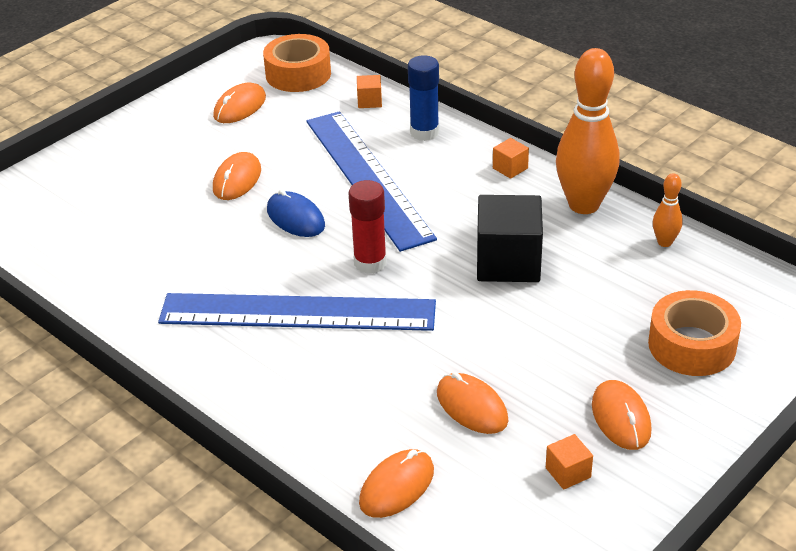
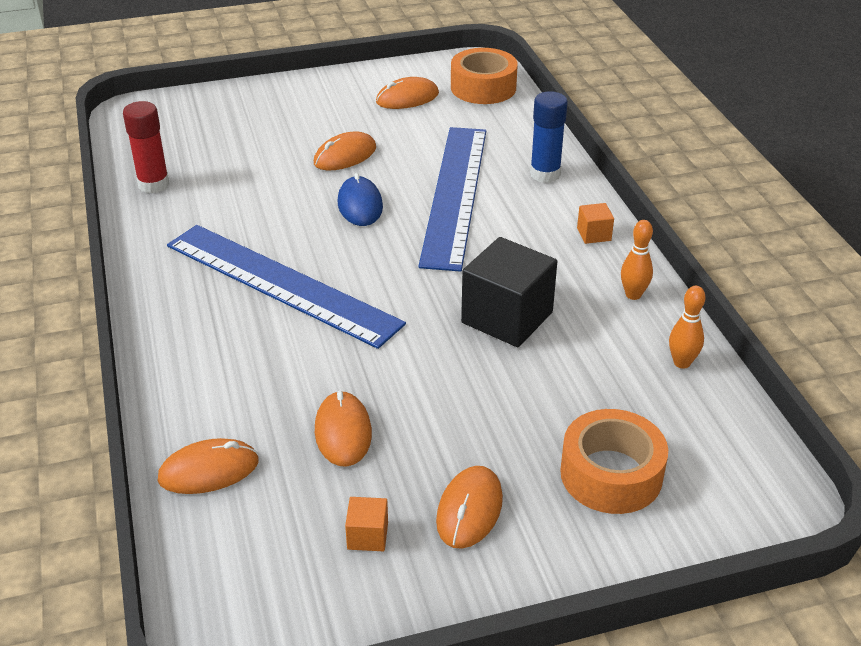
camera: 30 degrees right, 0 degrees up
(369, 101) = (522, 131): orange cube -> none
(370, 263) = (383, 267): red glue stick -> red glue stick (153, 184)
(584, 205) = (633, 295): orange bowling pin -> orange bowling pin, size x0.45

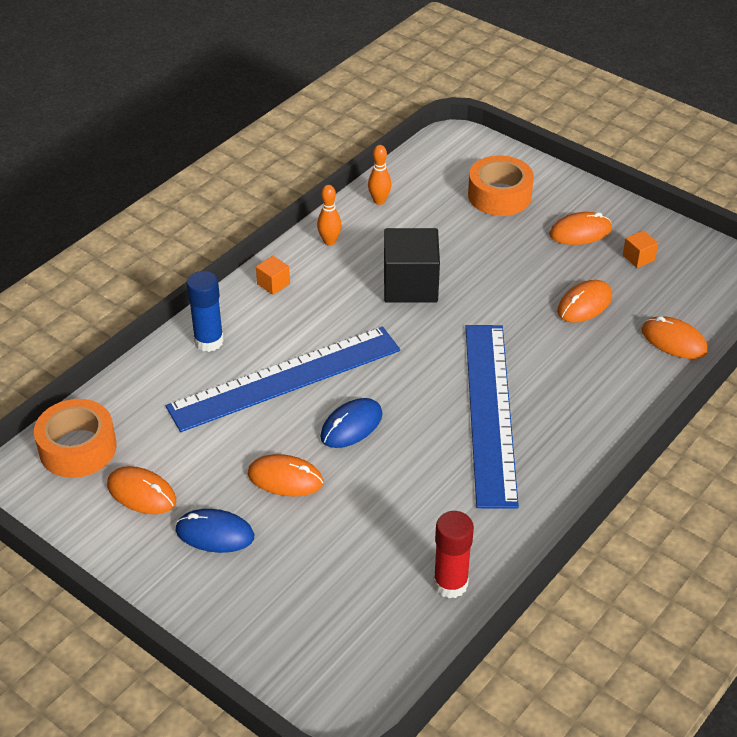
camera: 125 degrees left, 5 degrees up
(333, 112) = (215, 533): none -> blue mouse

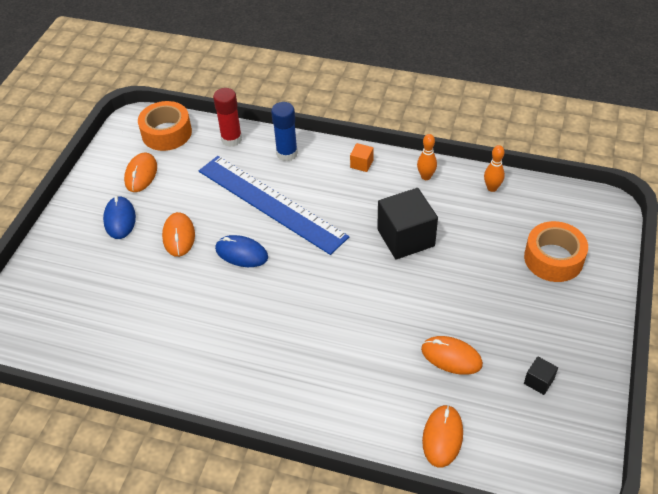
camera: 70 degrees right, 5 degrees up
(450, 584) = (114, 356): red glue stick -> red glue stick (231, 139)
(490, 412) = (292, 329): blue ruler -> none
(580, 232) = (545, 328): orange mouse -> none
(638, 258) = (539, 381): orange cube -> black cube

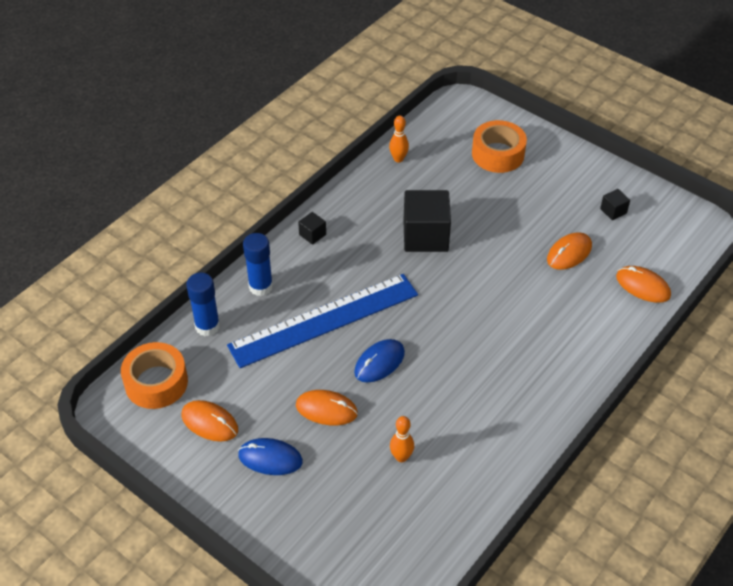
camera: 70 degrees left, 0 degrees up
(231, 139) = (207, 326): red glue stick -> blue glue stick
(361, 164) = (312, 234): orange cube -> black cube
(426, 177) = (358, 196): orange bowling pin -> orange bowling pin (401, 457)

